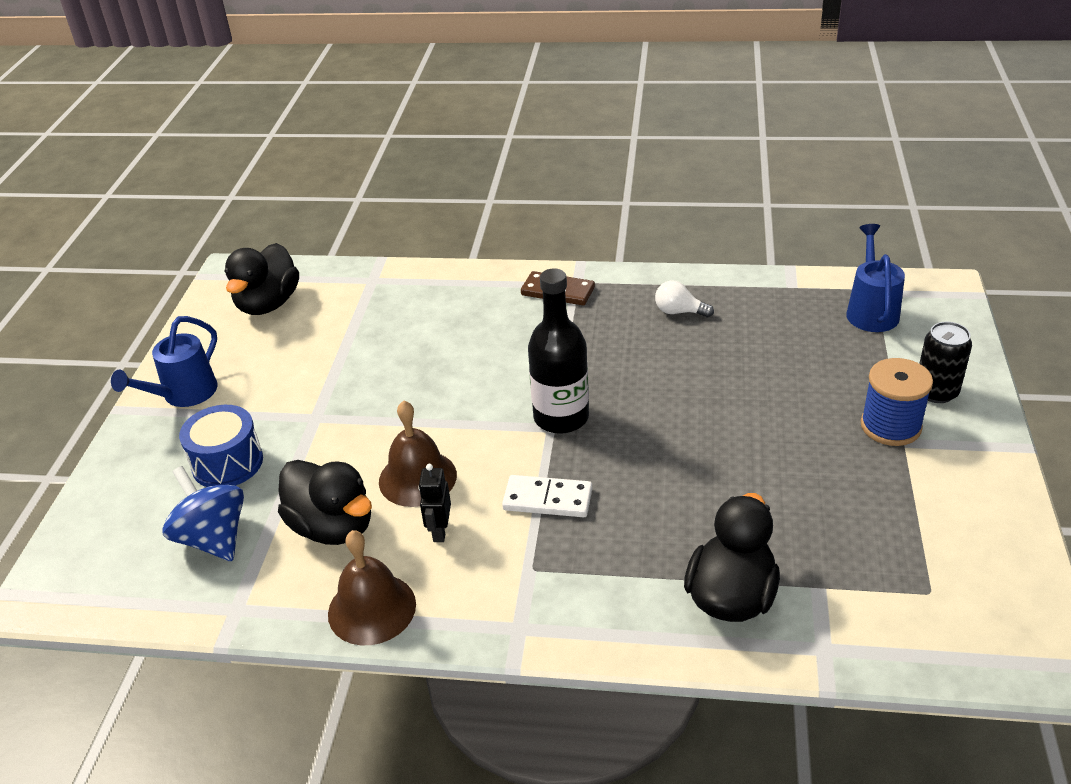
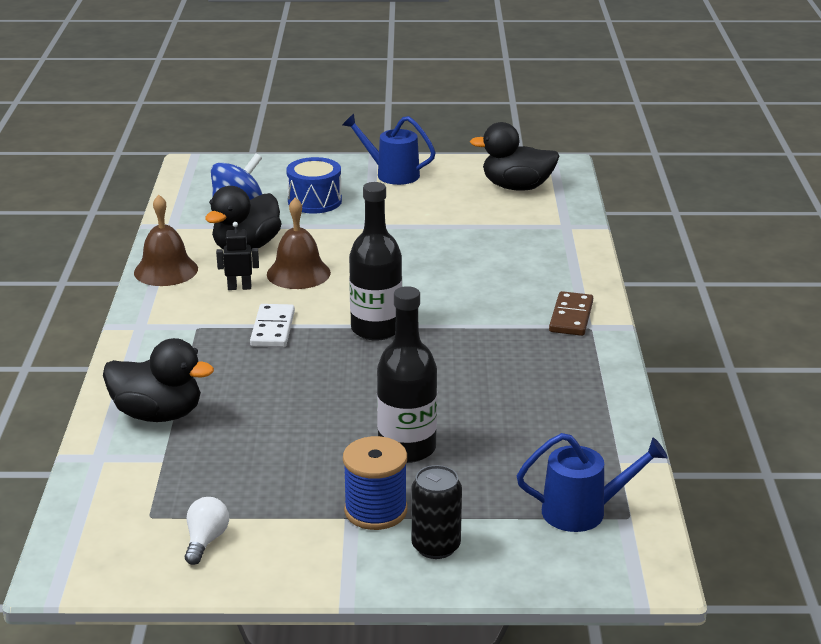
camera: 80 degrees right, 10 degrees down
(679, 312) = (551, 385): white light bulb -> white light bulb (206, 540)
(787, 403) = (407, 448): none -> black bottle

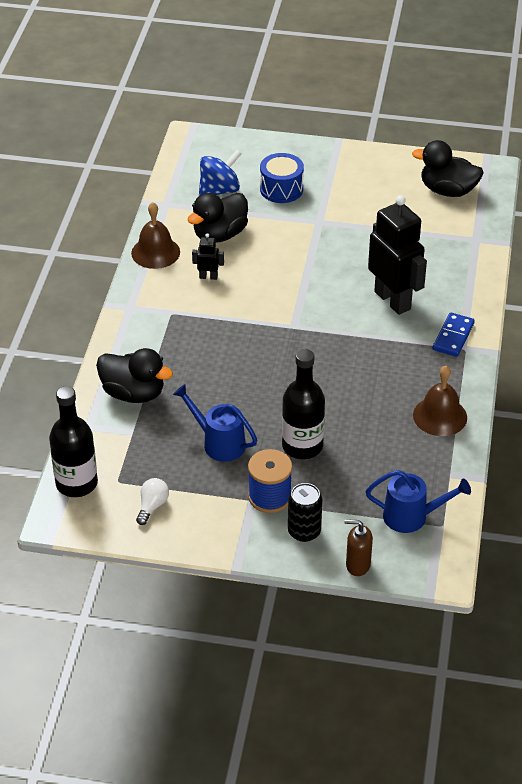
camera: 10 degrees right, 15 degrees up
(272, 329) = (226, 322): white domino -> none
(298, 273) = (255, 267): brown bell -> brown bell (440, 416)
(376, 329) = (303, 331): black bottle -> black bottle (76, 483)
(391, 174) = (349, 164): blue watering can -> blue watering can (218, 443)
(483, 289) = (393, 300): none -> black robot
(525, 578) = (357, 565): none -> brown soap dispenser
(571, 317) = (453, 337): brown domino -> blue domino

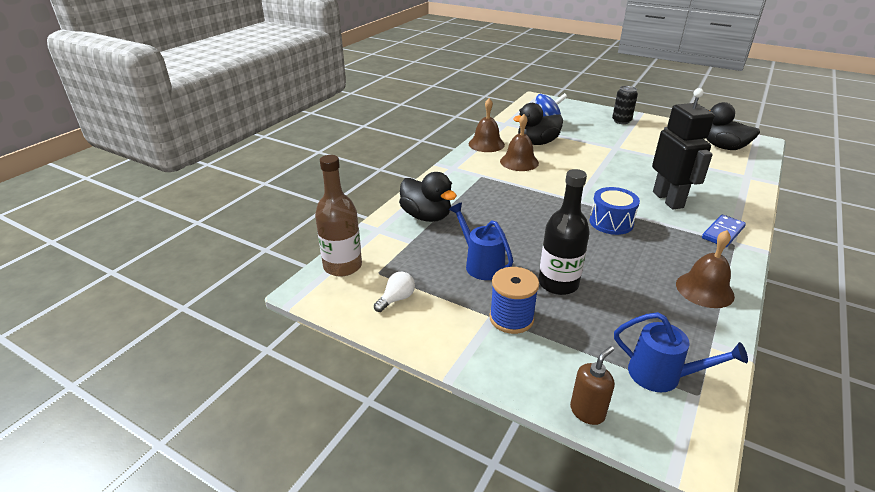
camera: 20 degrees right, 10 degrees down
(76, 483) = (342, 266): black bottle -> brown bottle
(208, 277) = (519, 162): black robot -> brown bell
(281, 189) = (591, 128): blue drum -> blue drum (611, 222)
(304, 531) = (536, 359): black can -> black can (621, 121)
(357, 565) = (587, 412): brown soap dispenser -> brown soap dispenser turned 105 degrees clockwise

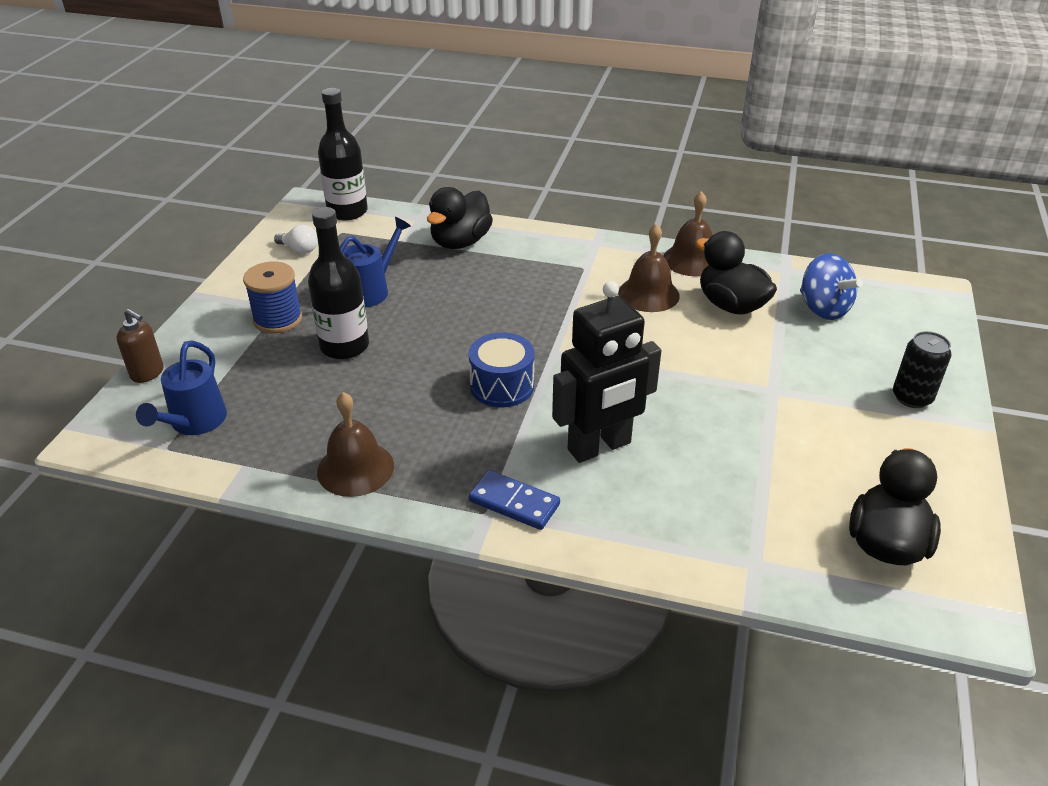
camera: 75 degrees right, 5 degrees up
(342, 266) = (347, 212): brown bottle -> black bottle

